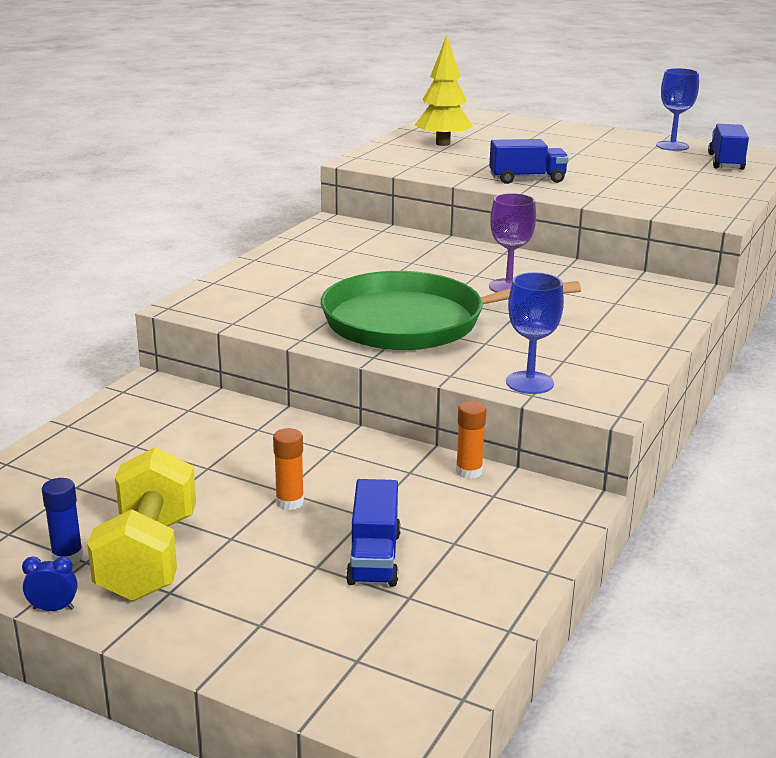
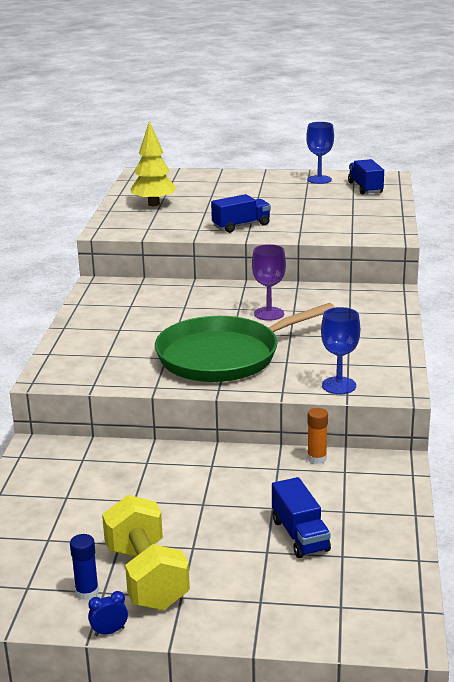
camera: 20 degrees left, 0 degrees up
(289, 502) = (213, 511): orange glue stick -> none

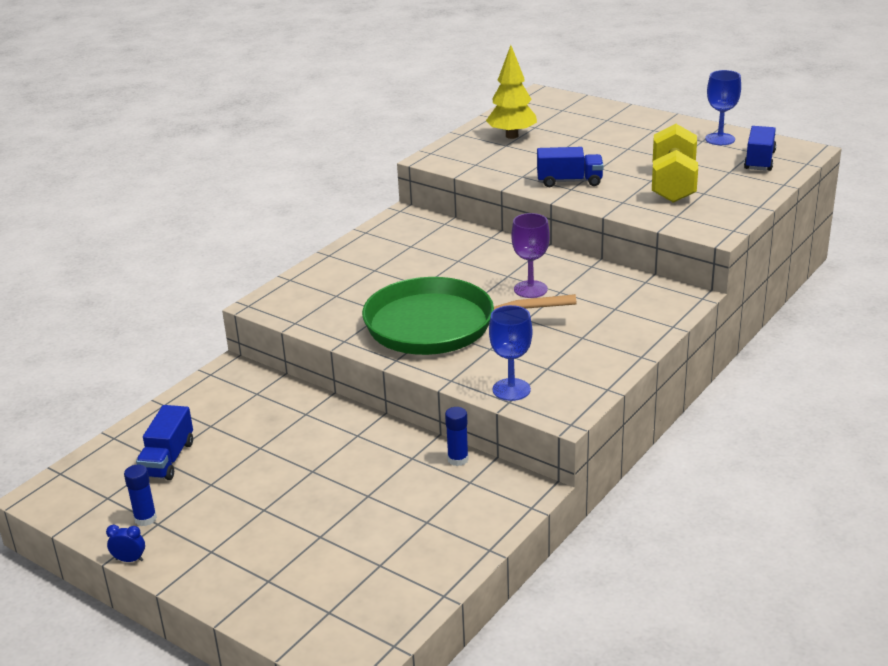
camera: 30 degrees right, 5 degrees up
(146, 577) = (201, 522): yellow dumbbell -> yellow dumbbell (673, 185)
(300, 535) = (363, 531): blue truck -> blue truck (168, 459)
(317, 458) = (458, 459): orange glue stick -> blue glue stick

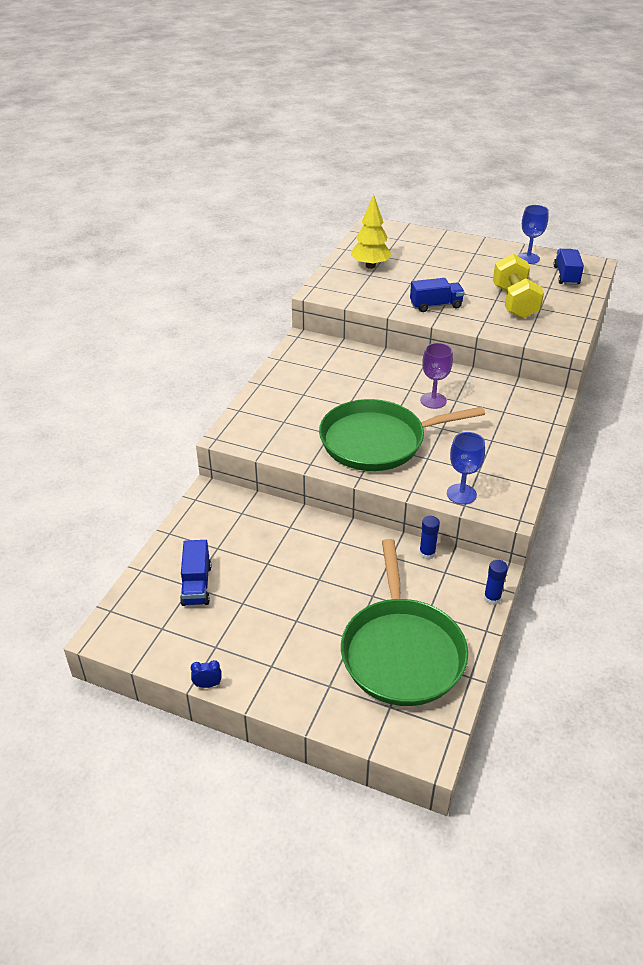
camera: 15 degrees left, 10 degrees up
(145, 519) = (203, 644): blue glue stick -> blue glue stick (492, 598)
(372, 557) = (401, 651): none -> green pan

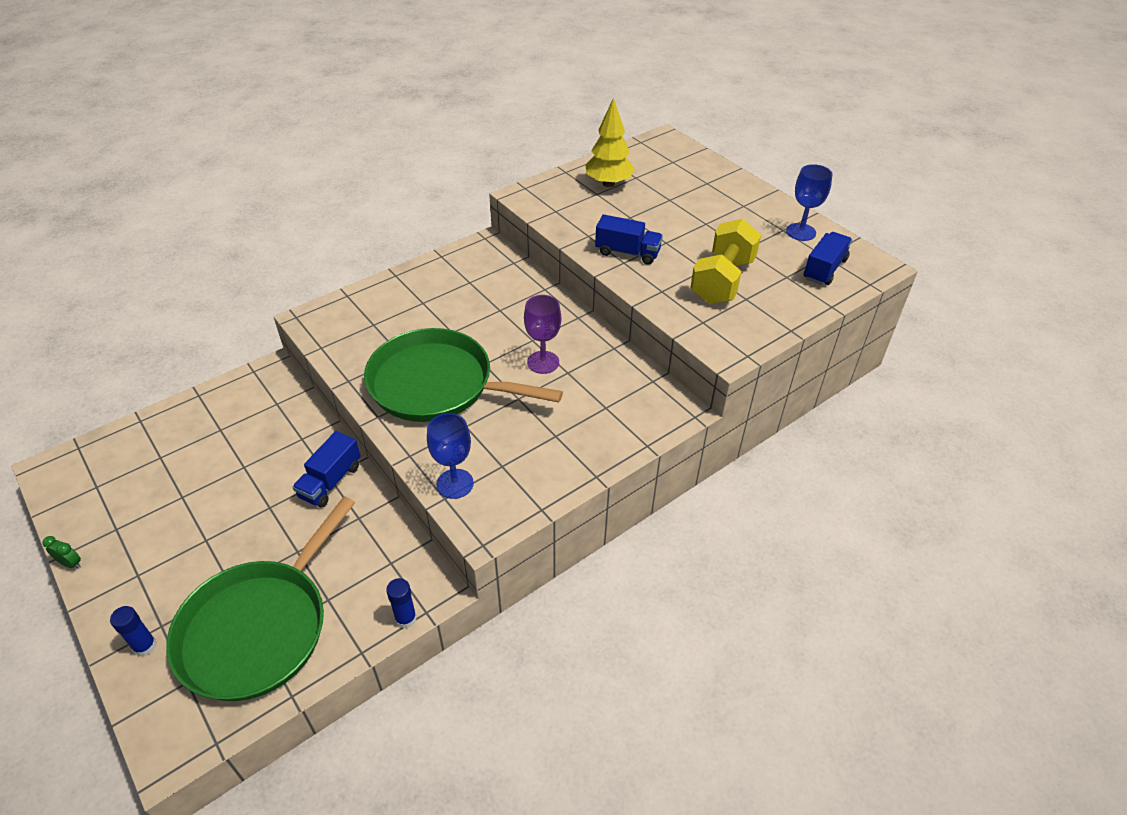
camera: 30 degrees right, 5 degrees up
(196, 585) = (165, 458): blue truck -> blue truck (330, 481)
(207, 685) = (71, 563): blue clock -> green clock
(427, 553) = (395, 532): blue glue stick -> blue glue stick (145, 646)

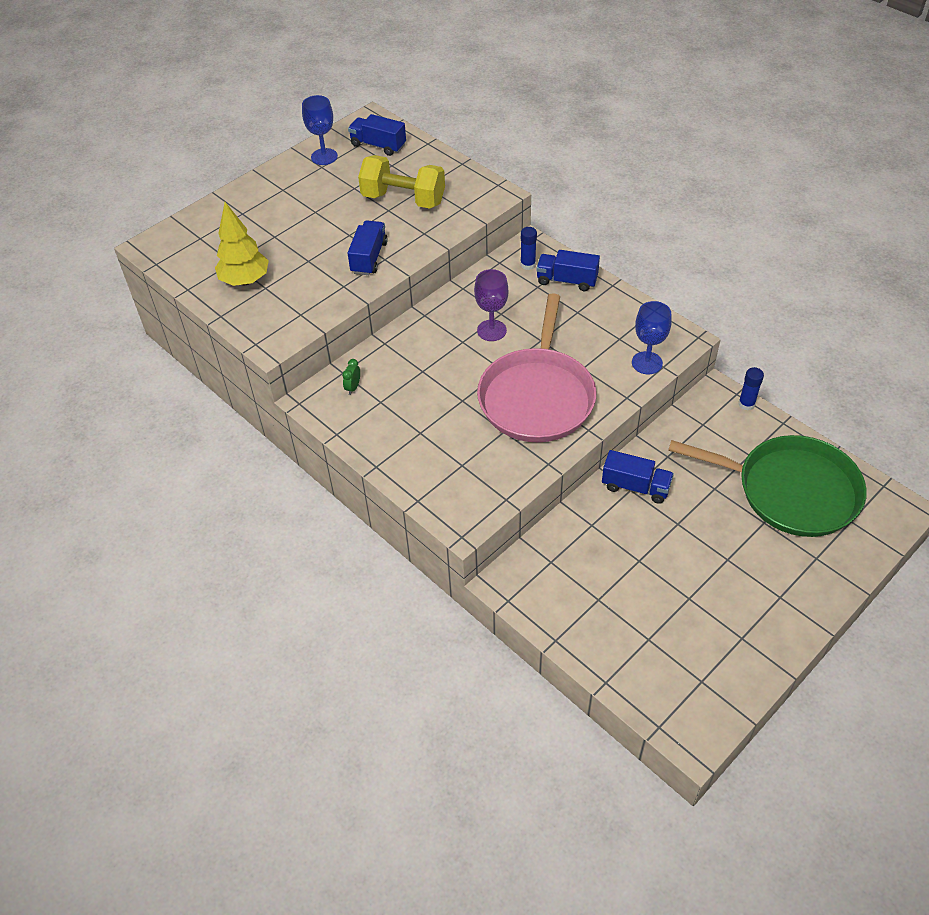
camera: 95 degrees left, 5 degrees up
(71, 563) = (790, 657): green clock -> green clock (353, 387)
(145, 646) = (837, 561): blue glue stick -> blue glue stick (528, 264)
(437, 384) = (537, 396): green pan -> pink pan
(611, 434) = (566, 280): none -> blue truck

